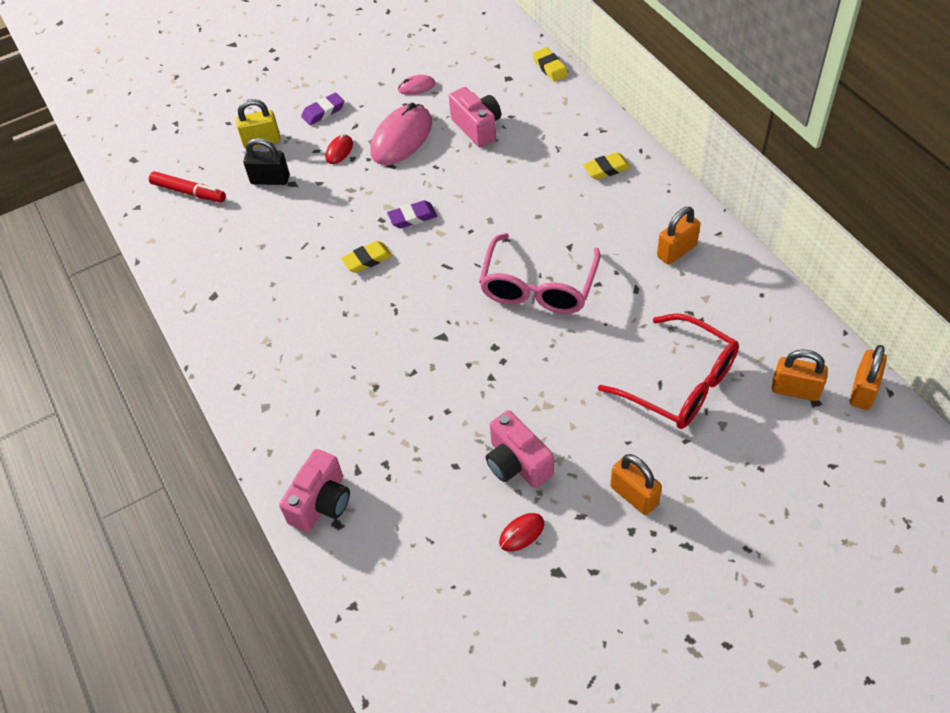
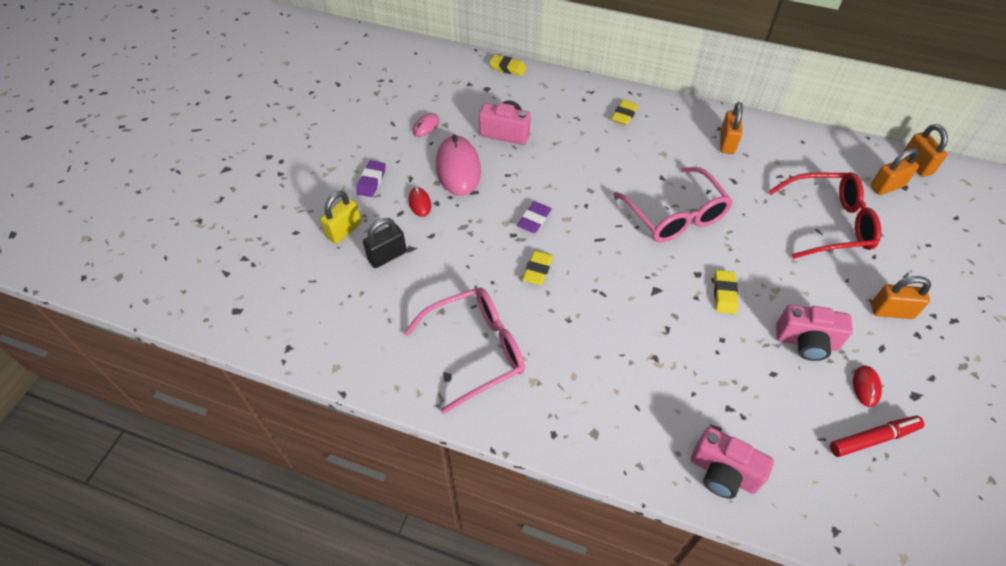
camera: 45 degrees left, 0 degrees up
(189, 192) = (325, 307): red marker -> red marker (873, 439)
(252, 291) = (475, 351): none -> pink glasses
(321, 503) = (723, 473): pink camera -> pink camera turned 135 degrees clockwise
(496, 378) = (724, 294): none -> yellow eraser

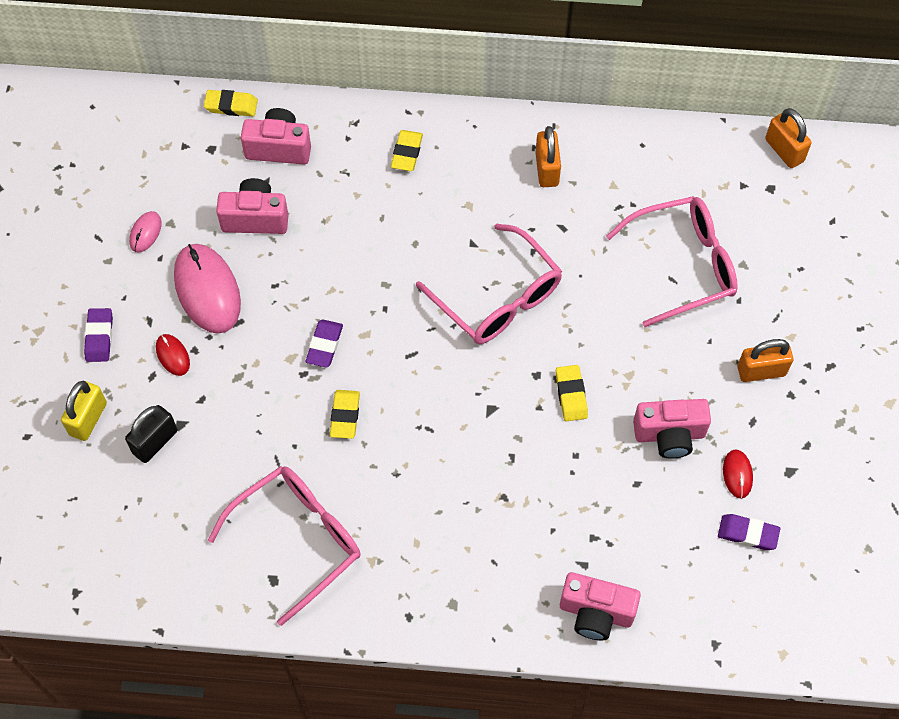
camera: 15 degrees left, 10 degrees up
(534, 96) = (279, 148): none -> pink camera
(828, 223) = (682, 265): red glasses -> pink glasses
(873, 439) = (747, 534): red marker -> purple eraser
(887, 186) = (750, 193): orange padlock -> none

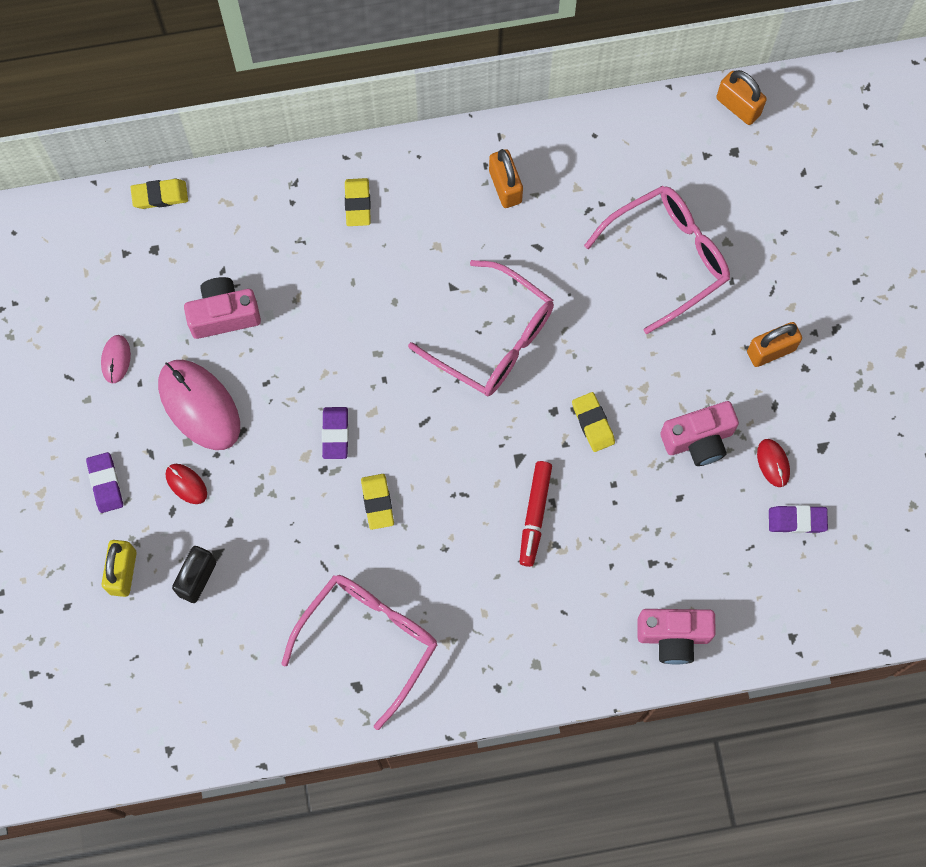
camera: 15 degrees left, 10 degrees up
(279, 148) = (224, 231): pink camera -> none
(491, 464) = (535, 515): none -> red marker

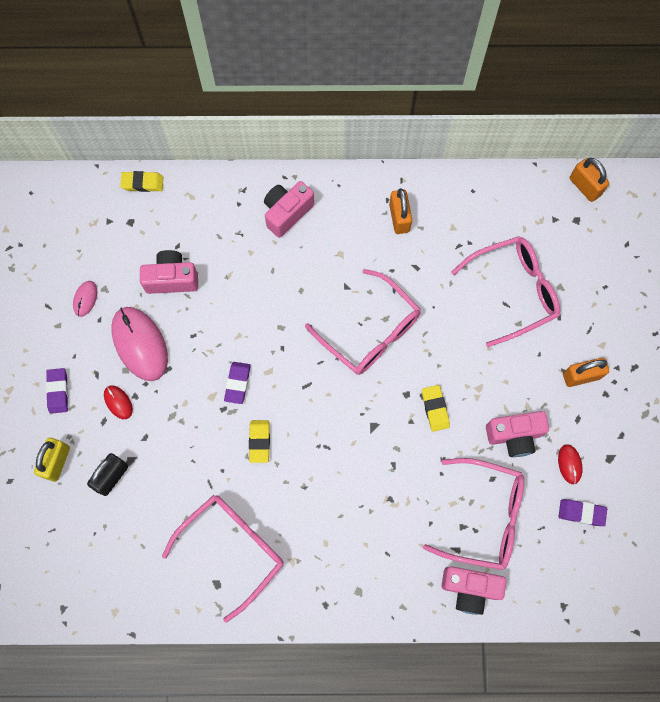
camera: 10 degrees right, 0 degrees up
(357, 204) = (287, 213): yellow eraser -> pink camera
(535, 515) = (378, 473): red marker -> none
(676, 546) = (483, 516): none -> pink glasses

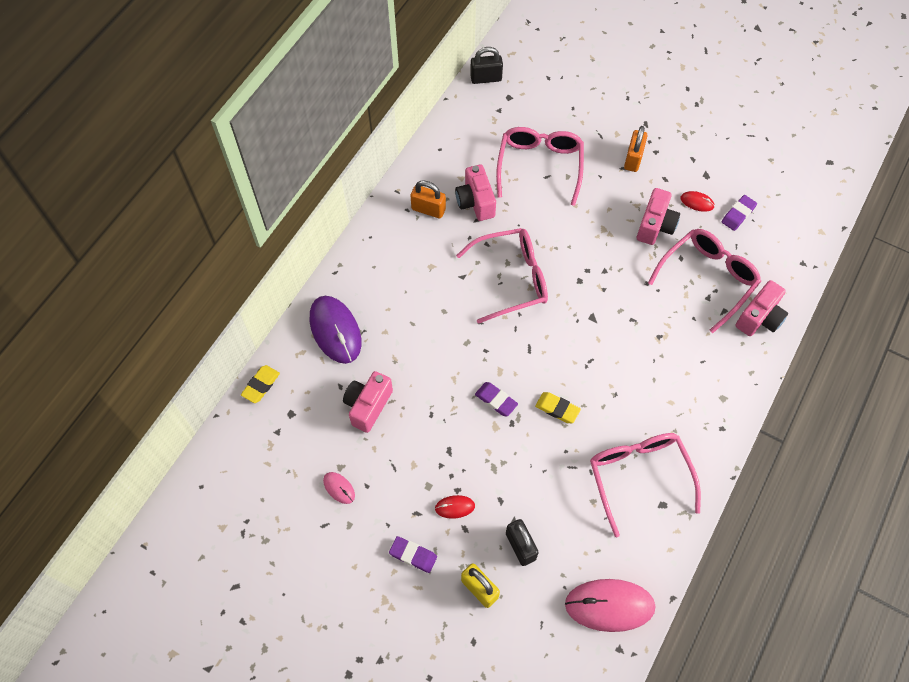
camera: 60 degrees left, 10 degrees down
(140, 344) = (412, 462): pink mouse -> pink mouse (609, 605)
(227, 211) = (335, 330): none -> purple mouse
(287, 213) = (368, 286): pink camera -> pink camera (475, 202)
(435, 409) = (603, 267): yellow eraser -> none
(585, 187) = (486, 78): orange padlock -> black padlock

